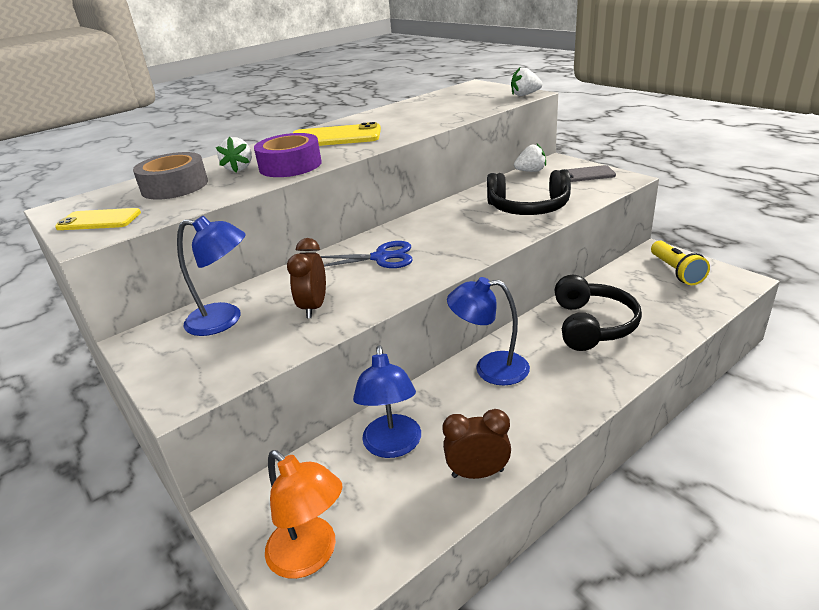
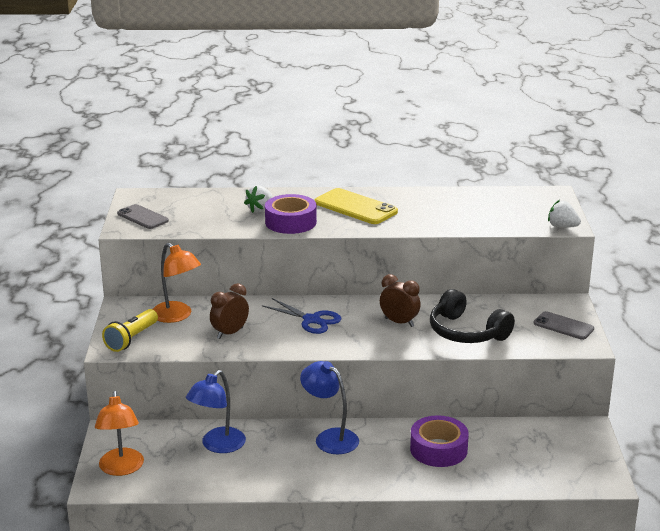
camera: 35 degrees right, 5 degrees down
(99, 220) = (142, 217): yellow phone -> grey phone
(175, 186) = (208, 207): grey tape -> none
(225, 320) = (177, 316): blue lamp -> orange lamp
(477, 473) = (241, 482): brown clock -> brown clock (399, 322)
(530, 171) = (530, 301): white strawberry -> none
(592, 325) = (438, 449): black headphones -> purple tape
(676, 271) = (571, 449): yellow flashlight -> yellow flashlight (131, 339)

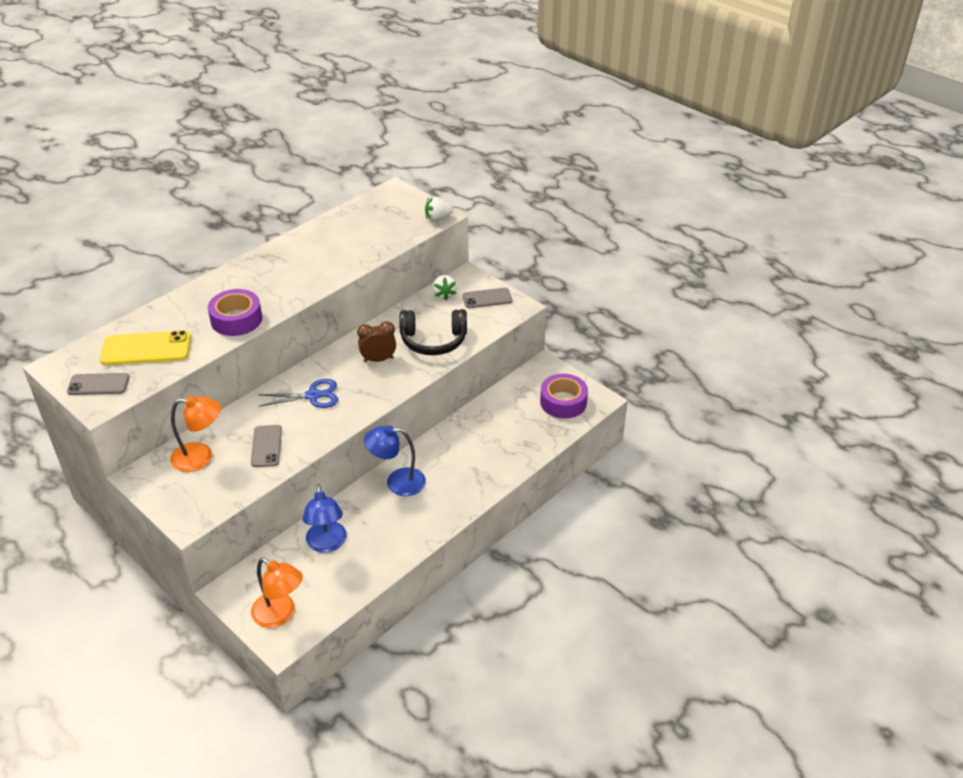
camera: 45 degrees left, 15 degrees up
(131, 339) = (193, 502): yellow flashlight -> none
(230, 333) = (266, 446): brown clock -> grey phone
(260, 209) = (192, 320): white strawberry -> white strawberry (444, 294)
(355, 207) = (268, 277): yellow phone -> yellow phone (146, 349)
(438, 449) = (477, 443): purple tape -> purple tape (563, 402)

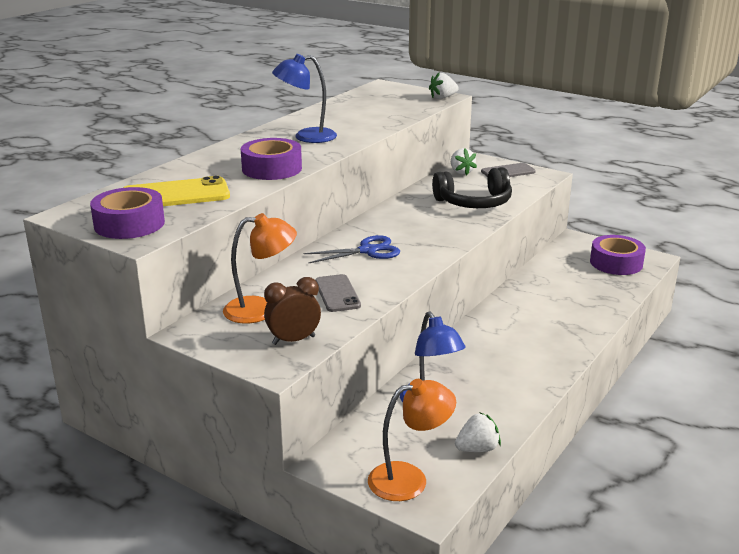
camera: 10 degrees left, 15 degrees down
(98, 384) = (129, 224): grey phone -> purple tape
(280, 615) = (409, 479): orange lamp -> orange lamp turned 45 degrees counterclockwise
(342, 594) = (477, 449): none -> white strawberry
(378, 359) = (424, 219): brown clock -> brown clock (293, 340)
(397, 482) = (480, 341): blue lamp -> blue lamp (306, 137)

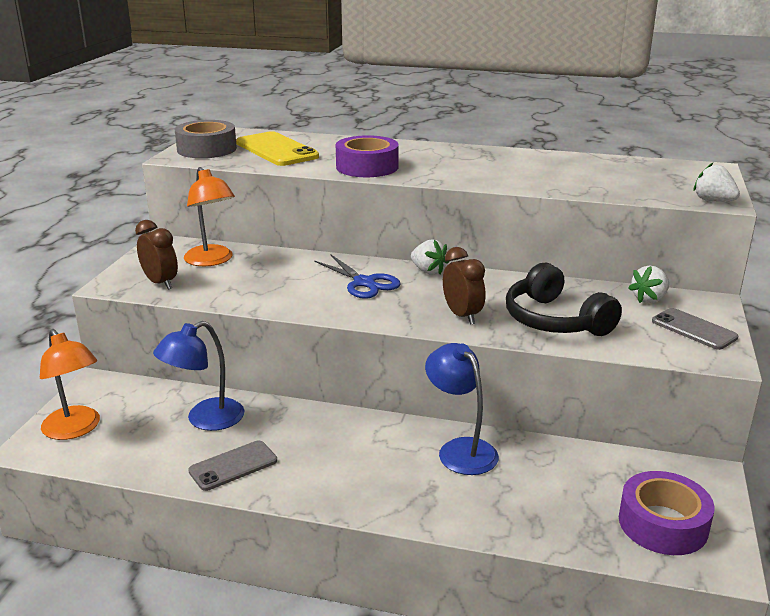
camera: 70 degrees right, 0 degrees up
(129, 224) = (207, 149): purple tape -> grey tape
(306, 137) = (473, 165): blue lamp -> blue lamp (460, 449)
(337, 293) = (258, 285): grey phone -> grey phone (233, 466)
(449, 227) = (462, 316): none -> brown clock
(477, 449) = (129, 461): white strawberry -> white strawberry (428, 271)

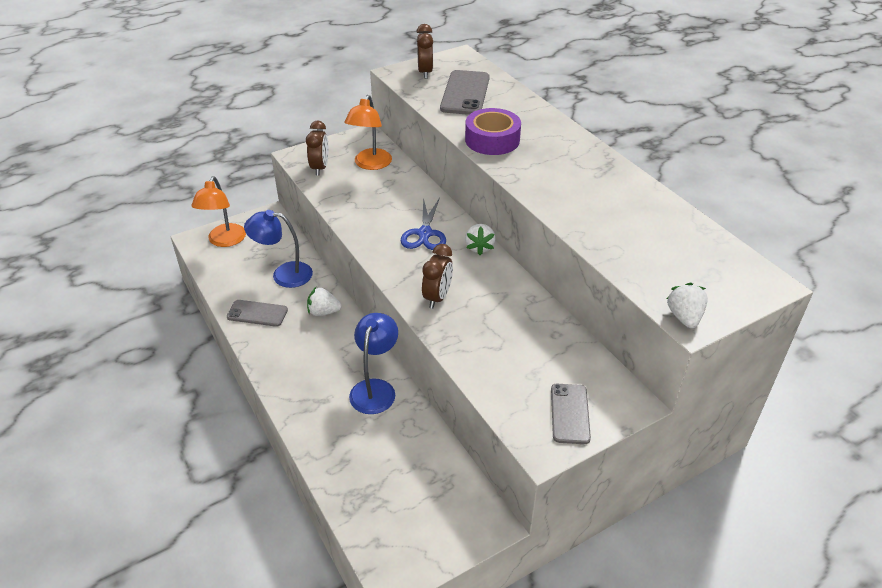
camera: 45 degrees right, 15 degrees up
(207, 149) = (425, 72): grey tape -> brown clock
(276, 150) = (465, 93): yellow phone -> grey phone
(554, 320) = (488, 340): black headphones -> none
(649, 299) = (588, 368): white strawberry -> white strawberry (323, 312)
(663, 524) = (405, 525): purple tape -> none

